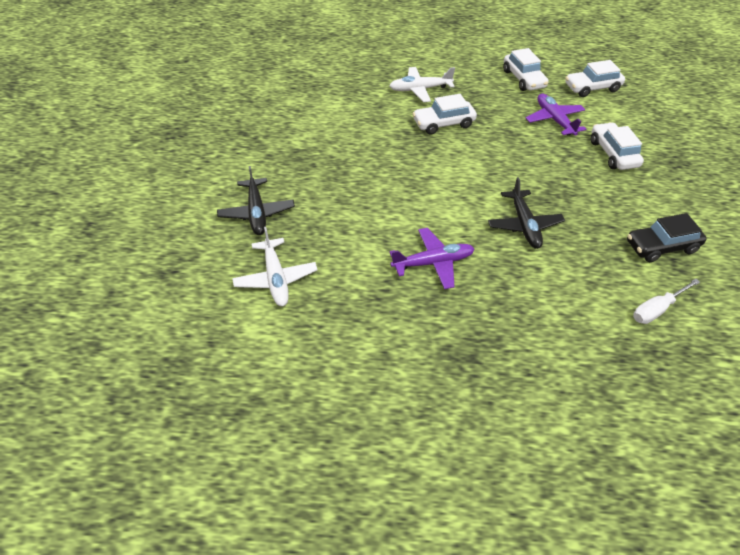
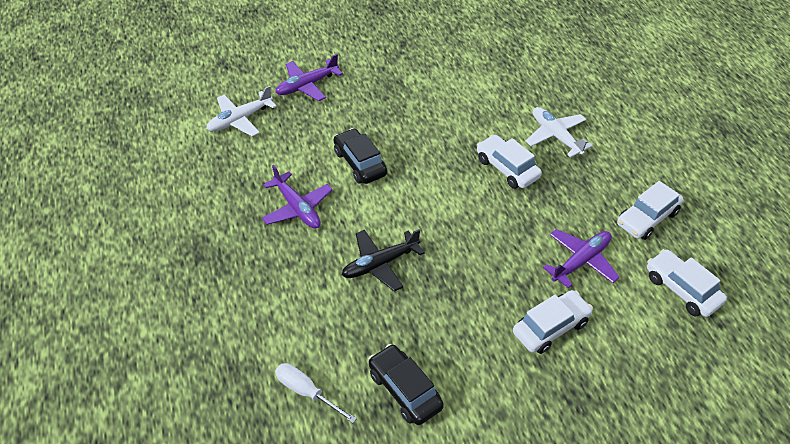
camera: 70 degrees right, 0 degrees up
(256, 213) = (307, 85): black plane -> purple plane
(393, 205) = (360, 163): none -> black car

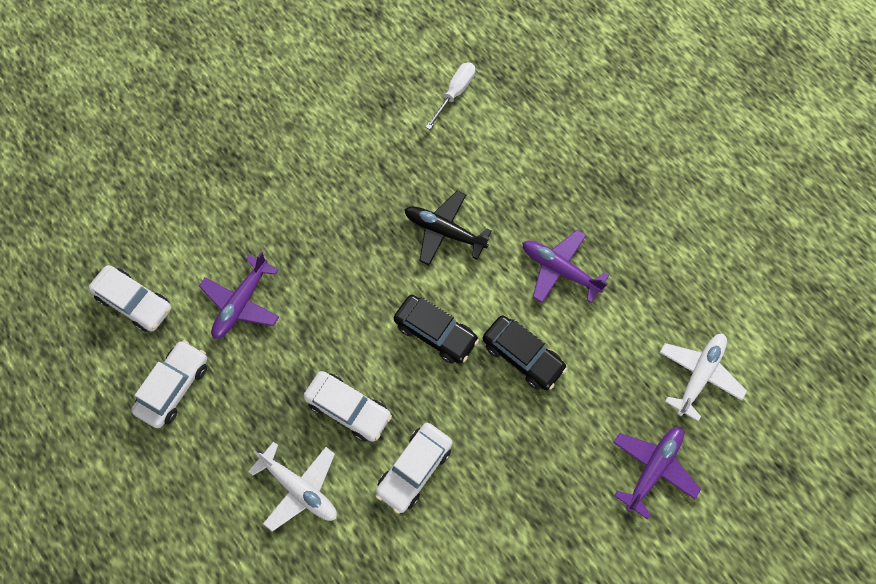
camera: 160 degrees right, 20 degrees up
(306, 392) = (455, 93): white screwdriver -> white screwdriver turned 75 degrees counterclockwise
(380, 264) = (444, 231): black plane -> black plane turned 105 degrees counterclockwise
(405, 390) = (375, 120): black car -> black car (435, 332)
(550, 327) = (261, 217): white car -> white car (414, 469)

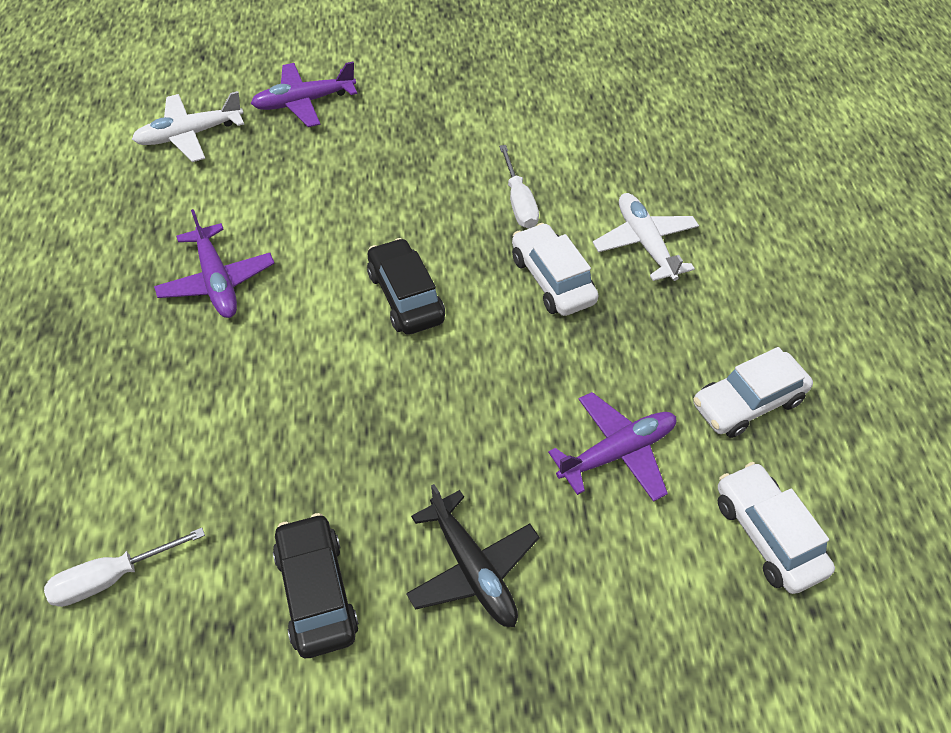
camera: 150 degrees left, 15 degrees down
(414, 469) = (519, 202): white car -> white screwdriver
(444, 231) = (304, 393): black plane -> black plane (472, 568)
(522, 356) = (334, 230): black car -> black car (316, 592)

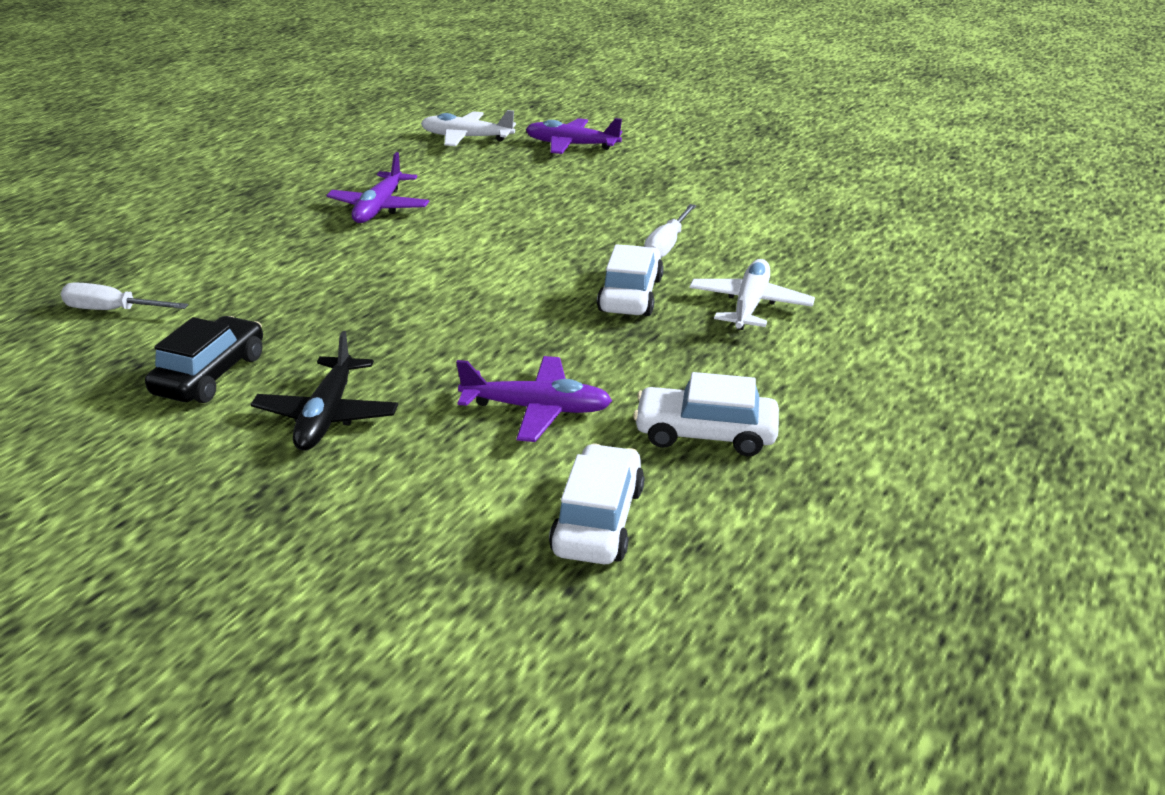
camera: 40 degrees right, 20 degrees down
(405, 296) = (497, 261): black car -> none

